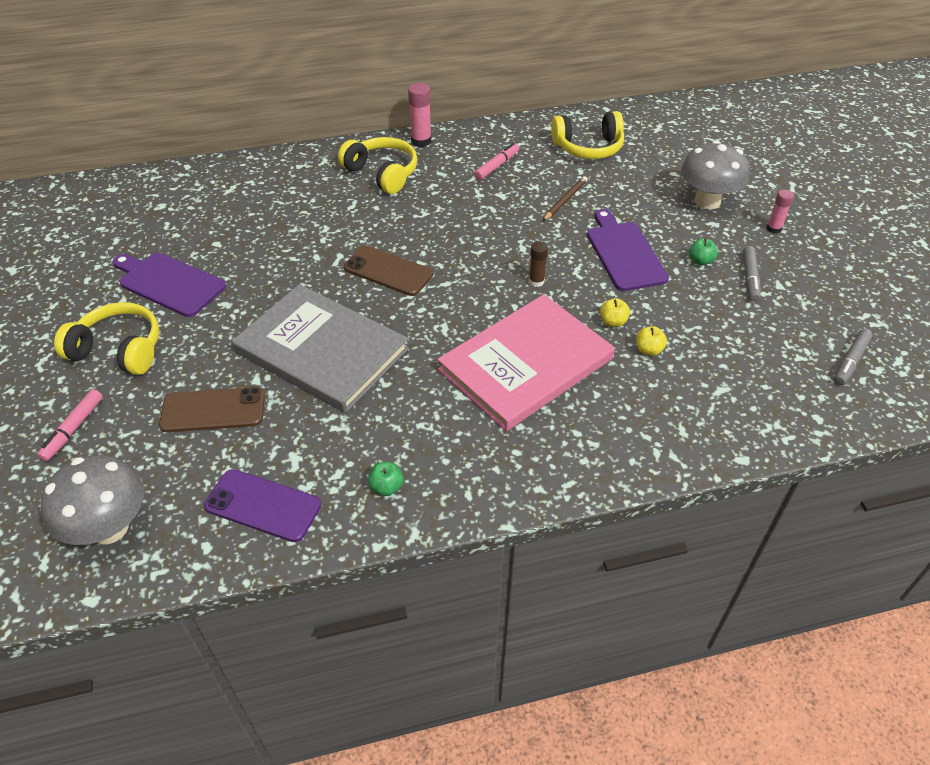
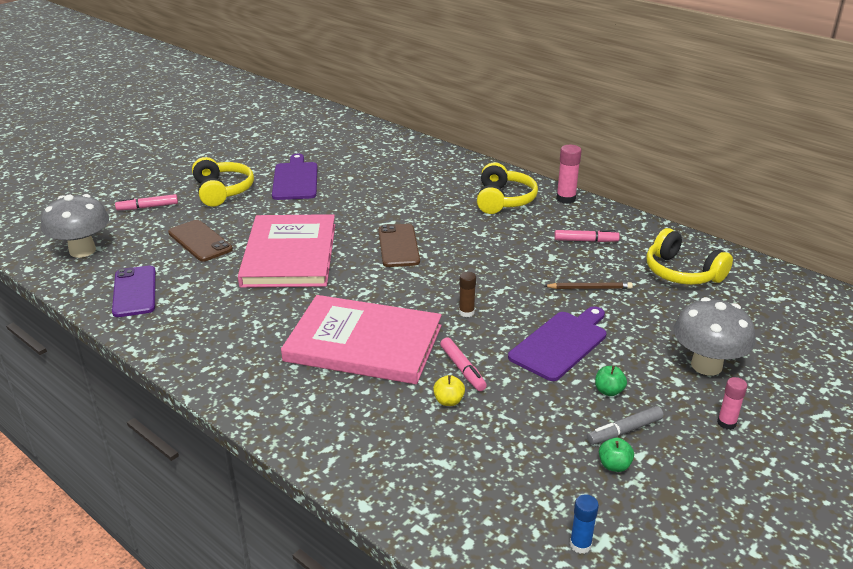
camera: 55 degrees right, 15 degrees down
(322, 350) = (290, 254): grey book -> pink book
(386, 487) = (185, 331): green apple -> green apple (614, 465)
(613, 322) = (462, 369): yellow apple -> pink marker
(850, 361) = (580, 545): grey marker -> blue glue stick

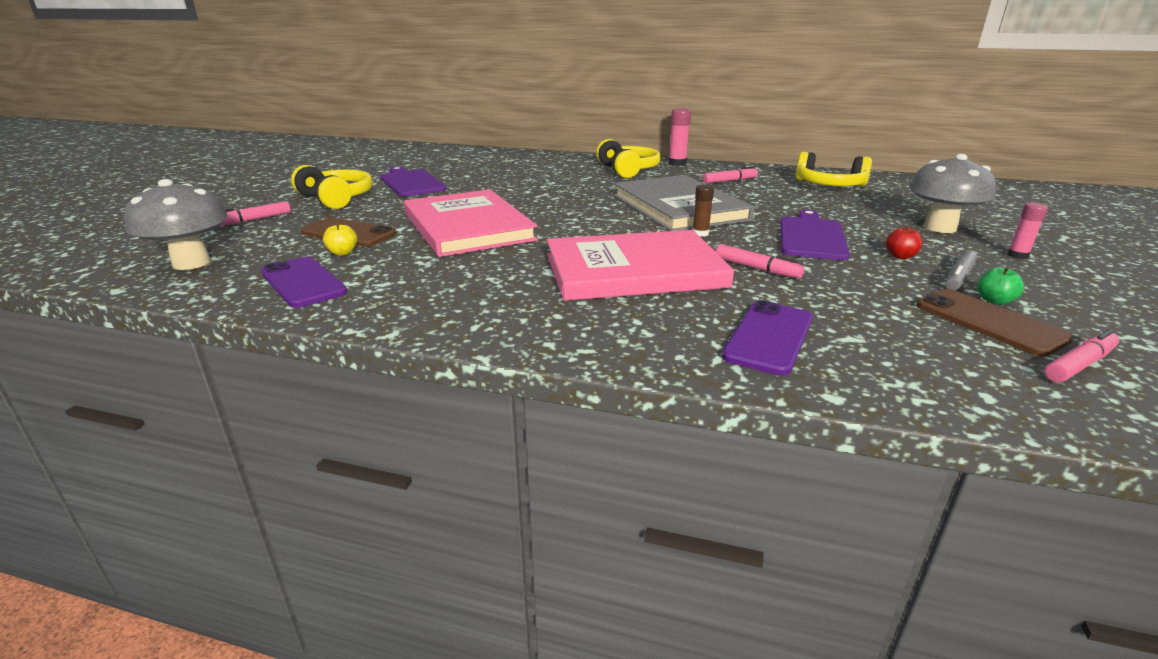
camera: 25 degrees left, 5 degrees down
(384, 442) = (769, 337): none -> purple phone
(398, 246) = (573, 206): brown phone -> brown phone (989, 322)
(448, 401) = (780, 292): yellow apple -> yellow apple (343, 253)
(488, 271) = (678, 207): none -> grey book
(580, 545) = (1079, 365): blue glue stick -> pink marker
(589, 288) = (777, 203): brown pencil -> none
(608, 391) = (900, 256): green apple -> red apple

